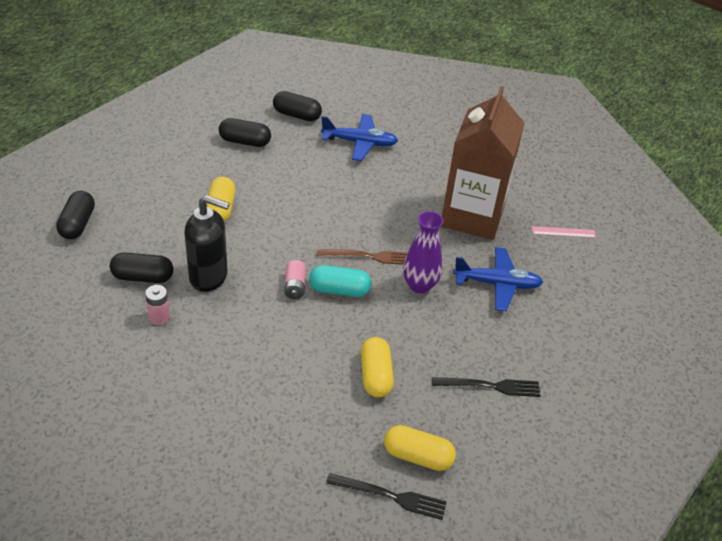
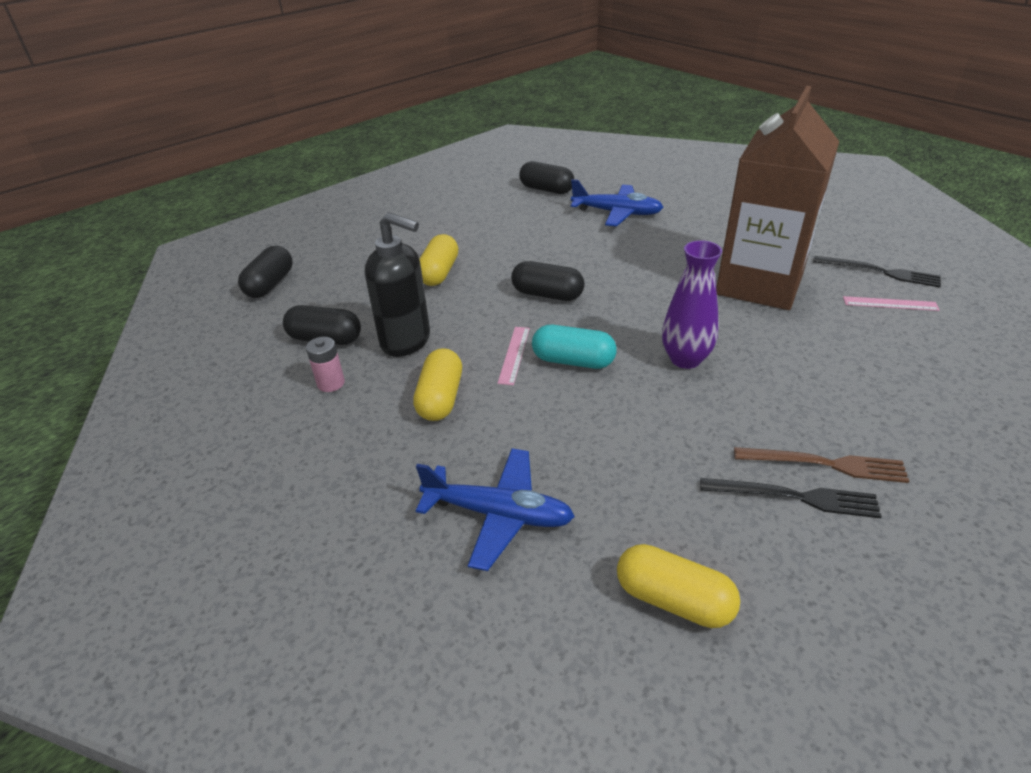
camera: 15 degrees right, 5 degrees down
(245, 141) = (482, 212): black capsule -> black capsule (547, 294)
(295, 286) = (514, 355): pink battery -> pink ruler
(368, 256) = (616, 324): brown fork -> brown fork (824, 464)
(375, 375) = (613, 471): yellow capsule -> yellow capsule (440, 398)
(389, 496) = (621, 665): black fork -> black fork (879, 272)
(497, 284) = (798, 361): blue plane -> blue plane (498, 514)

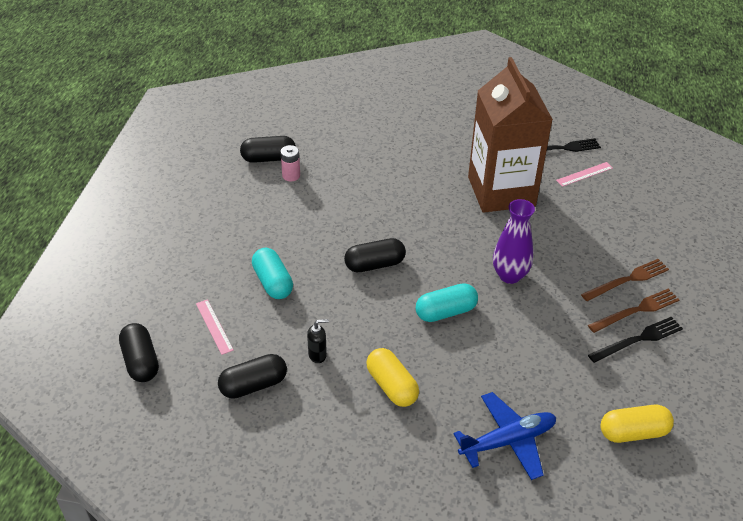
camera: 40 degrees left, 5 degrees up
(331, 383) = (303, 417): pink battery -> pink battery (291, 175)
(406, 341) = (317, 355): black soap dispenser -> black soap dispenser, size x0.45
(439, 273) = (273, 282): yellow capsule -> turquoise capsule
(514, 355) = (403, 327): pink ruler -> pink ruler (214, 326)
(617, 213) = (349, 162): blue plane -> none
(845, 427) = (627, 280): none -> brown fork

